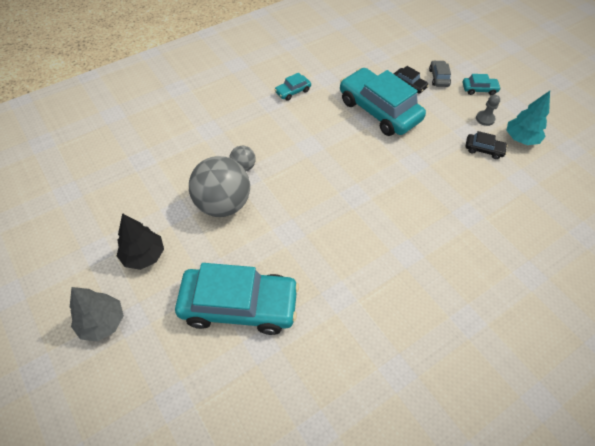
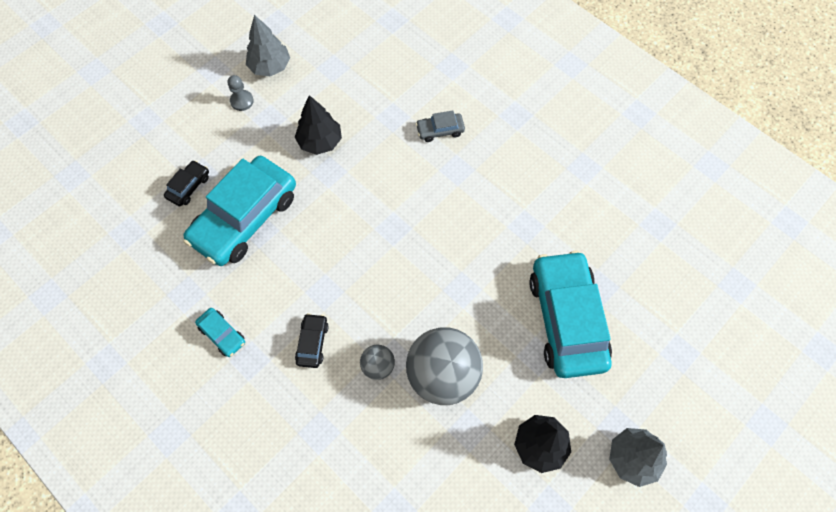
camera: 100 degrees left, 10 degrees up
(438, 78) = (169, 153): grey car -> grey car (440, 130)
(443, 161) = (320, 142): none -> black tree
(479, 89) = (187, 107): turquoise car -> none
(483, 149) = (294, 102): black car -> black car (312, 343)
(520, 139) = (270, 67): turquoise tree -> grey tree

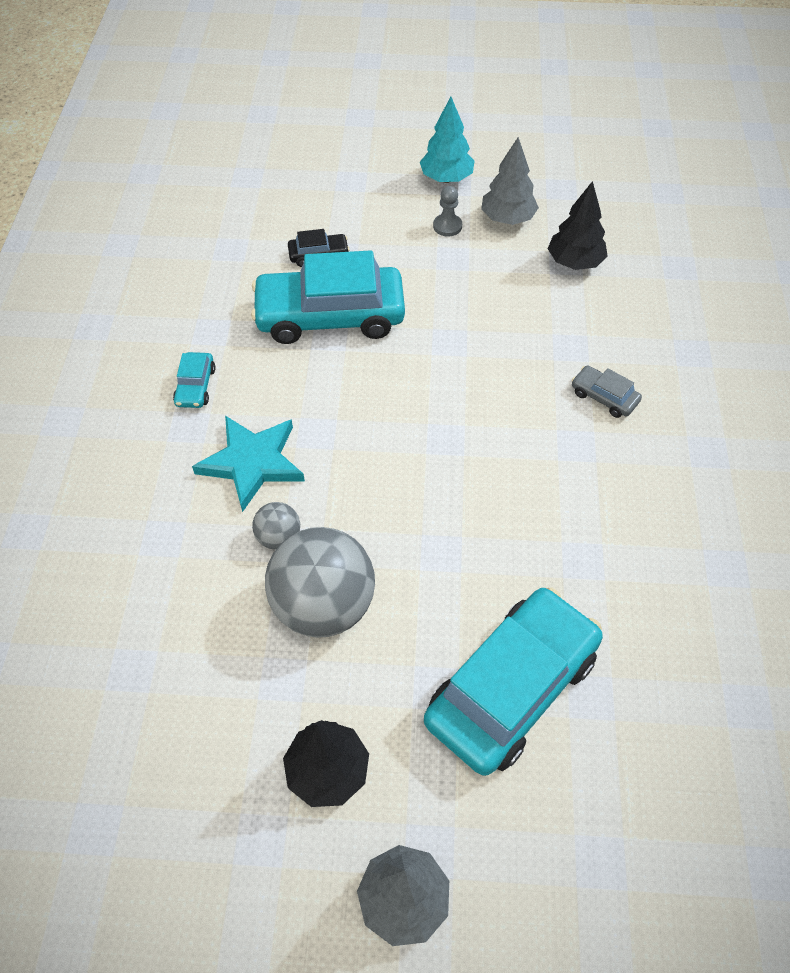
camera: 50 degrees right, 10 degrees down
(203, 70) = (446, 178): none -> turquoise tree
(312, 343) = (252, 462): black car -> turquoise star
(320, 142) = (473, 312): black tree -> black tree (574, 262)

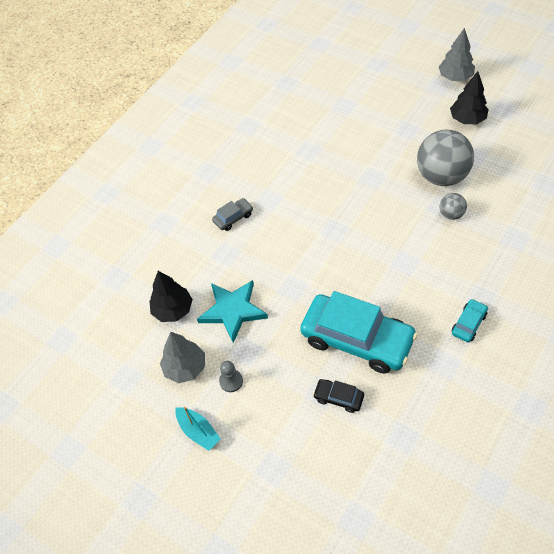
camera: 145 degrees left, 0 degrees up
(252, 462) = (450, 259): turquoise star -> turquoise star (232, 311)
(446, 178) = (198, 431): turquoise tree -> turquoise boat
(511, 688) = (374, 119): turquoise car -> none
(604, 397) = (233, 218): grey car -> grey car turned 105 degrees counterclockwise

